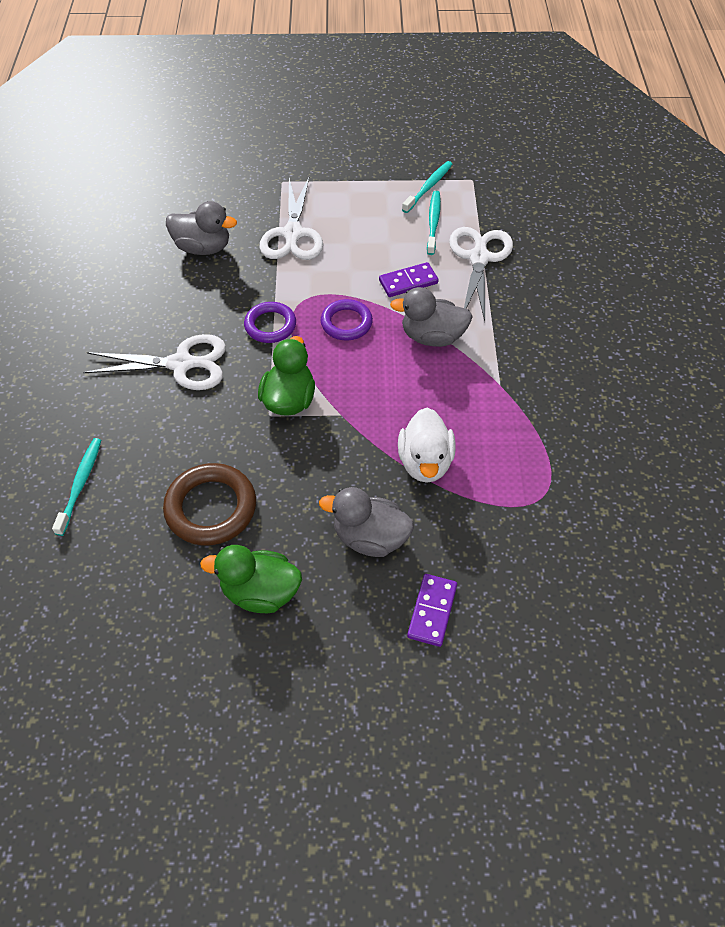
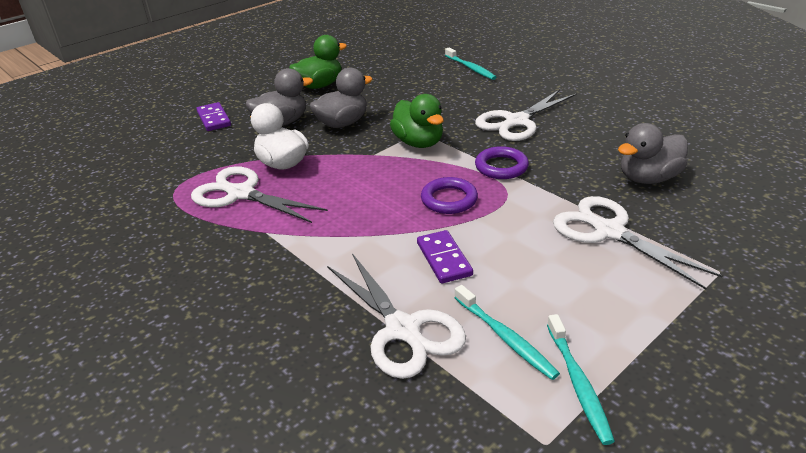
camera: 140 degrees right, 20 degrees down
(211, 508) = (390, 92): brown ring -> none
(408, 282) = (443, 259): purple domino -> purple domino turned 45 degrees counterclockwise
(432, 337) = (364, 231): grey duck -> grey duck (342, 123)
(489, 444) = (241, 194): none -> white scissors

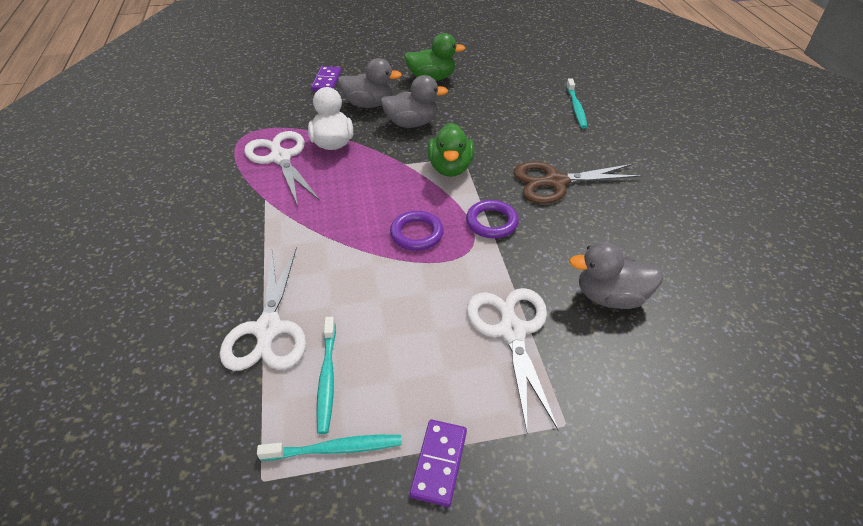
camera: 30 degrees right, 10 degrees up
(443, 259) = (356, 286): purple domino -> purple domino (439, 463)
(517, 121) = (555, 182): white scissors -> brown scissors
(578, 383) = (335, 449): turquoise toothbrush -> turquoise toothbrush turned 120 degrees counterclockwise

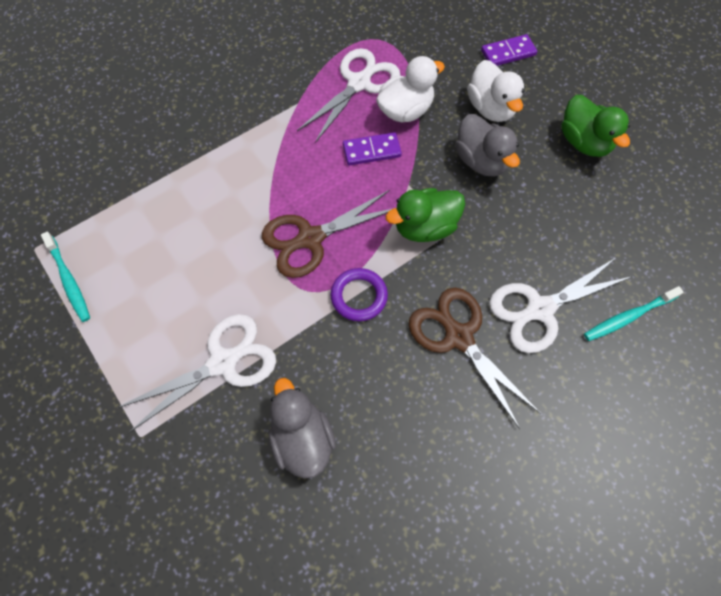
camera: 65 degrees right, 20 degrees up
(268, 329) = (156, 184): white scissors -> white scissors (540, 309)
(327, 378) = (125, 246): turquoise toothbrush -> none
(369, 104) = (491, 108): grey duck -> white duck
(416, 234) = (310, 238): purple ring -> brown scissors
(439, 463) = (77, 353): purple domino -> purple domino (372, 151)

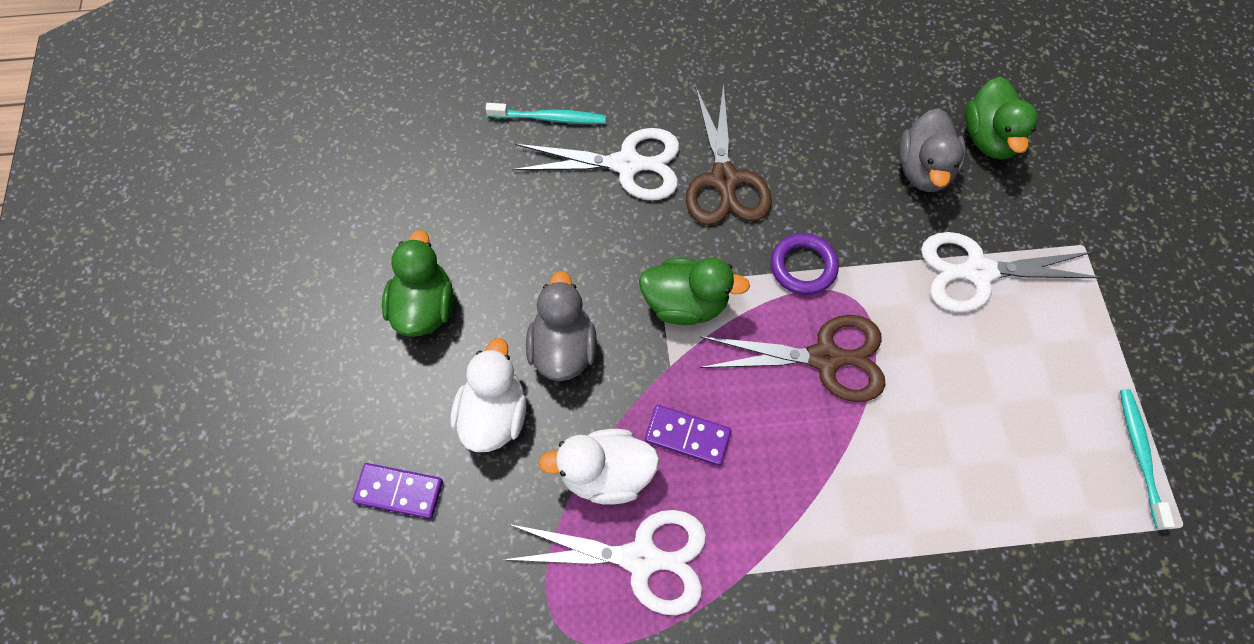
camera: 150 degrees left, 0 degrees up
(254, 511) = (989, 138): none -> green duck
(359, 83) = (641, 558): white scissors -> white scissors turned 150 degrees counterclockwise

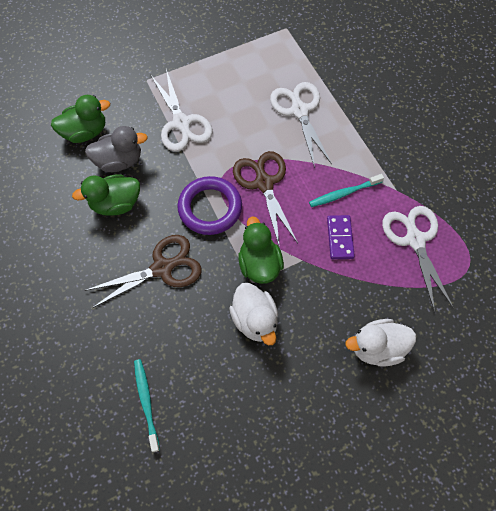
camera: 110 degrees left, 0 degrees up
(399, 492) = (447, 383): purple domino -> none
(424, 307) = (327, 425): green duck -> green duck (116, 204)
(563, 348) = (318, 324): grey duck -> none
(606, 474) = (380, 272): white duck -> white duck (255, 320)
(627, 164) = (170, 333): white scissors -> white scissors (299, 111)
(803, 266) = (210, 208): purple ring -> purple ring, size x1.53
(1140, 455) = (258, 46): turquoise toothbrush -> turquoise toothbrush (344, 193)

